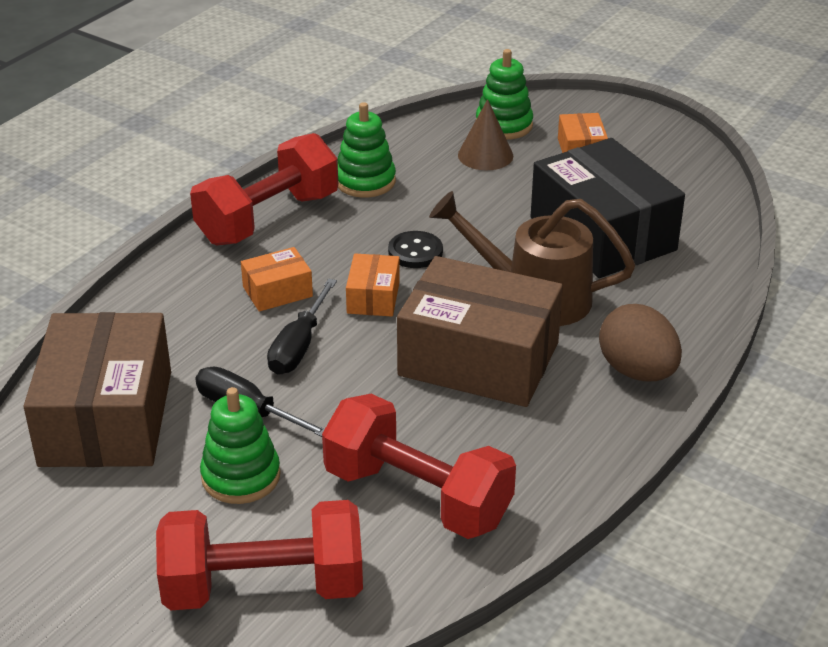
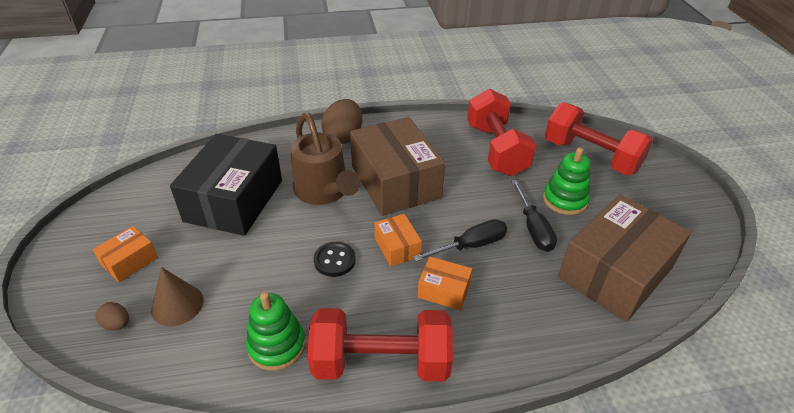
camera: 135 degrees left, 5 degrees up
(373, 297) = (397, 247): orange box -> orange box turned 75 degrees counterclockwise
(504, 125) = (117, 324): green stacking toy -> brown egg

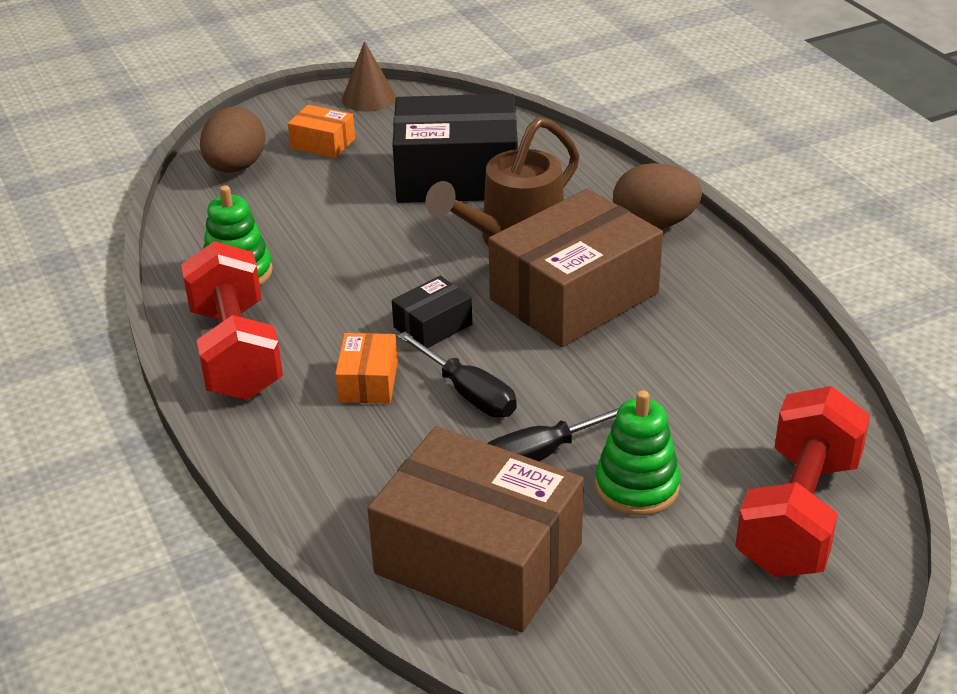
camera: 75 degrees right, 5 degrees down
(117, 324) = (235, 167): brown egg -> brown egg, size x2.08
(177, 305) = (273, 193): brown cone -> brown cone (369, 98)
(334, 260) = (385, 280): black button -> none
(397, 247) = (433, 326): orange box -> black box
(496, 149) = (733, 387): red dumbbell -> none

